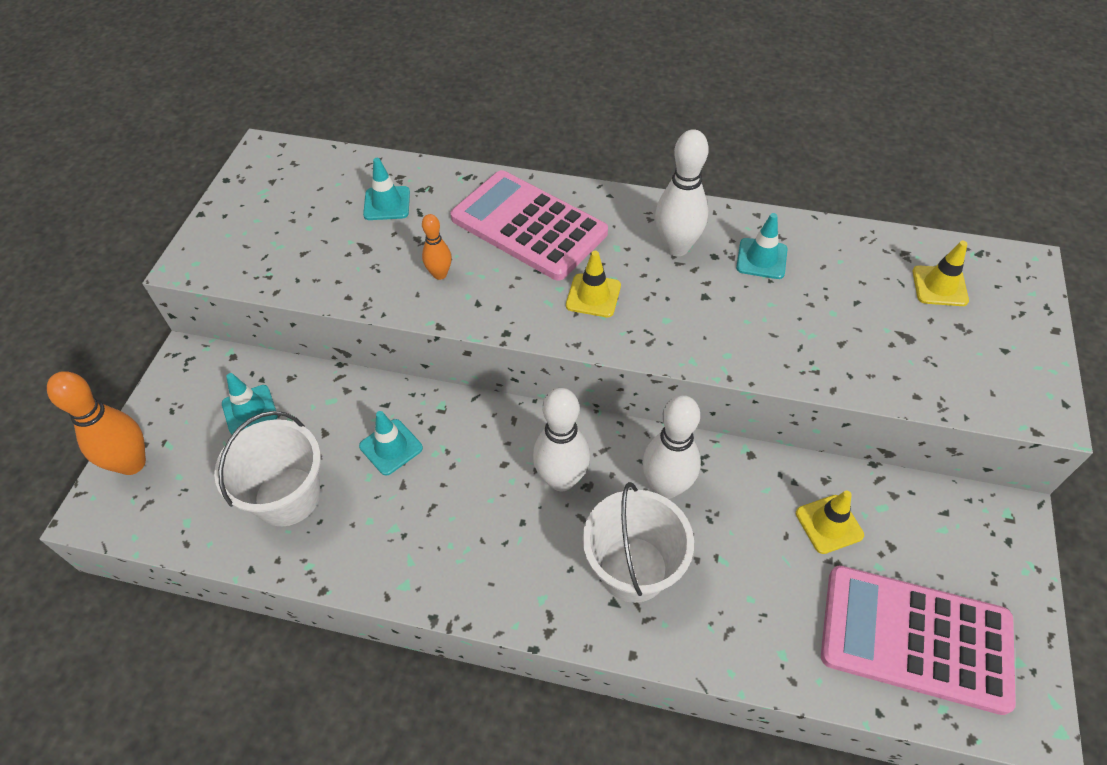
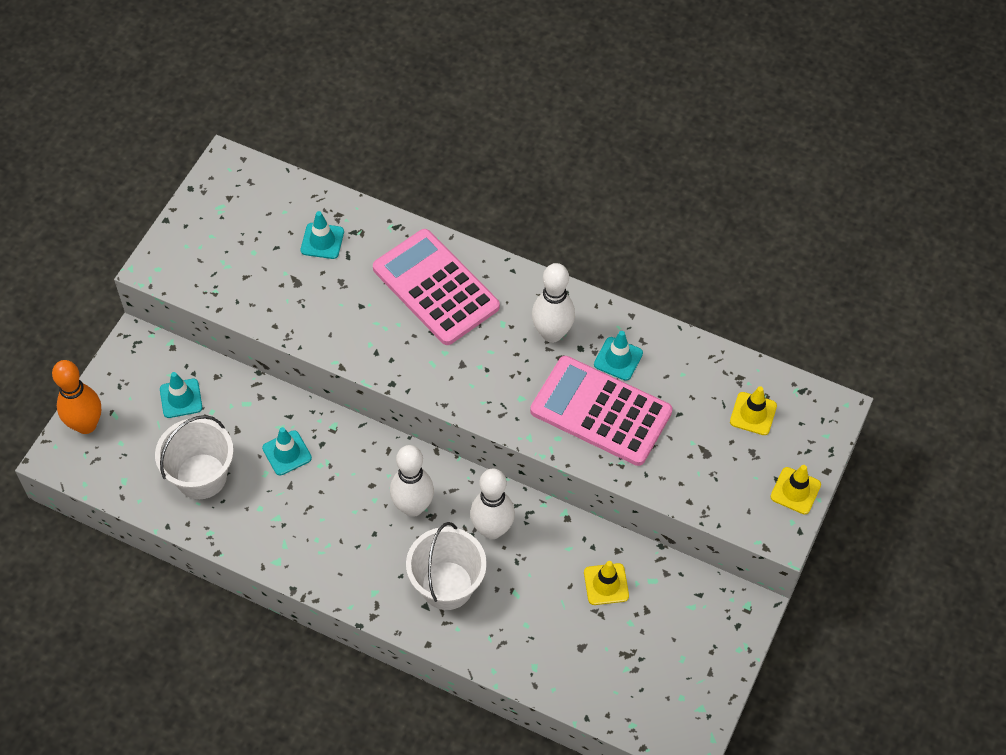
camera: 10 degrees right, 5 degrees up
(440, 274) = (352, 320): orange bowling pin -> none
(593, 296) = (469, 365): yellow traffic cone -> yellow traffic cone (795, 491)
(915, 638) = (634, 677): pink calculator -> pink calculator (601, 411)

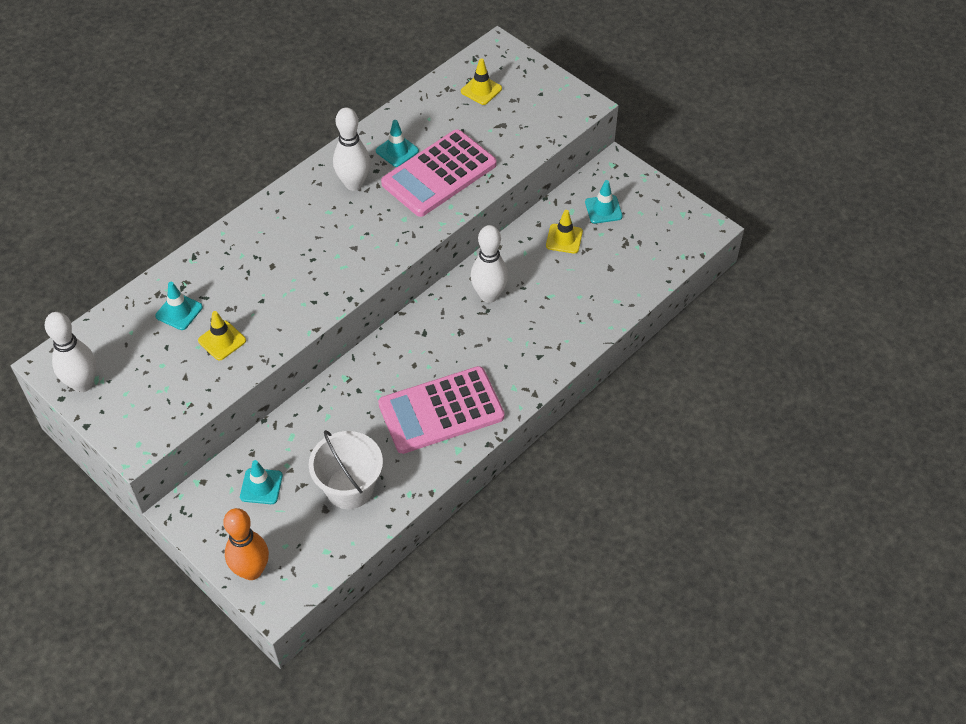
camera: 70 degrees left, 5 degrees down
(287, 453) = (356, 418): turquoise traffic cone -> turquoise traffic cone (603, 209)
(413, 507) = (446, 342): white bowling pin -> white bowling pin (83, 384)
(435, 288) = (271, 245): pink calculator -> pink calculator (441, 411)
(447, 585) = (526, 337): white bucket -> none
(795, 491) = (554, 87): yellow traffic cone -> yellow traffic cone (222, 340)

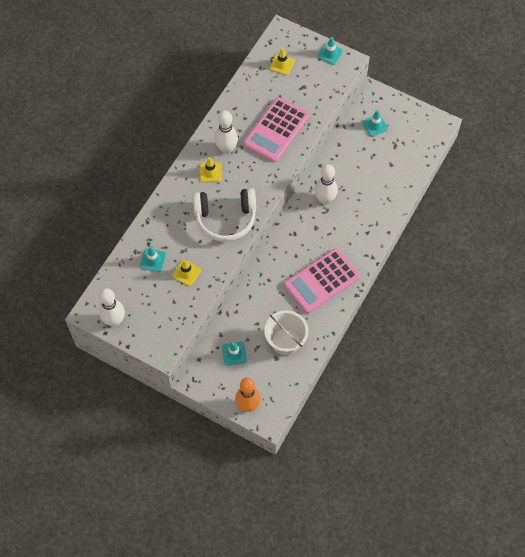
camera: 15 degrees left, 10 degrees up
(313, 277) = (225, 218): none -> white headphones
(397, 151) = (245, 120): turquoise traffic cone -> turquoise traffic cone (330, 54)
(564, 239) = (357, 151): yellow traffic cone -> yellow traffic cone (210, 172)

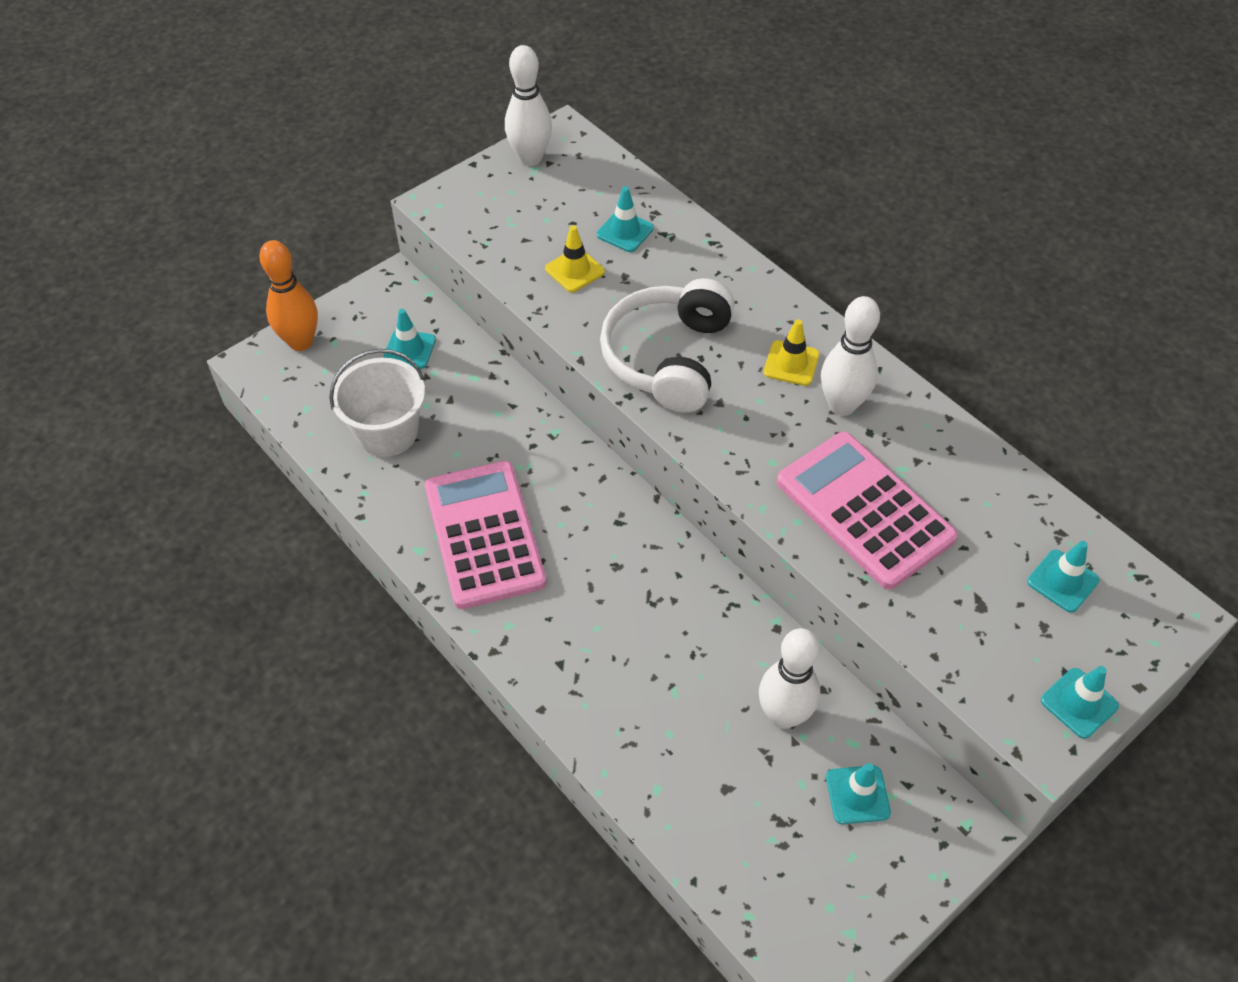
camera: 110 degrees right, 10 degrees down
(282, 64) = (1062, 581): yellow traffic cone -> turquoise traffic cone
(325, 200) = (680, 607): white bowling pin -> white bowling pin (783, 715)

